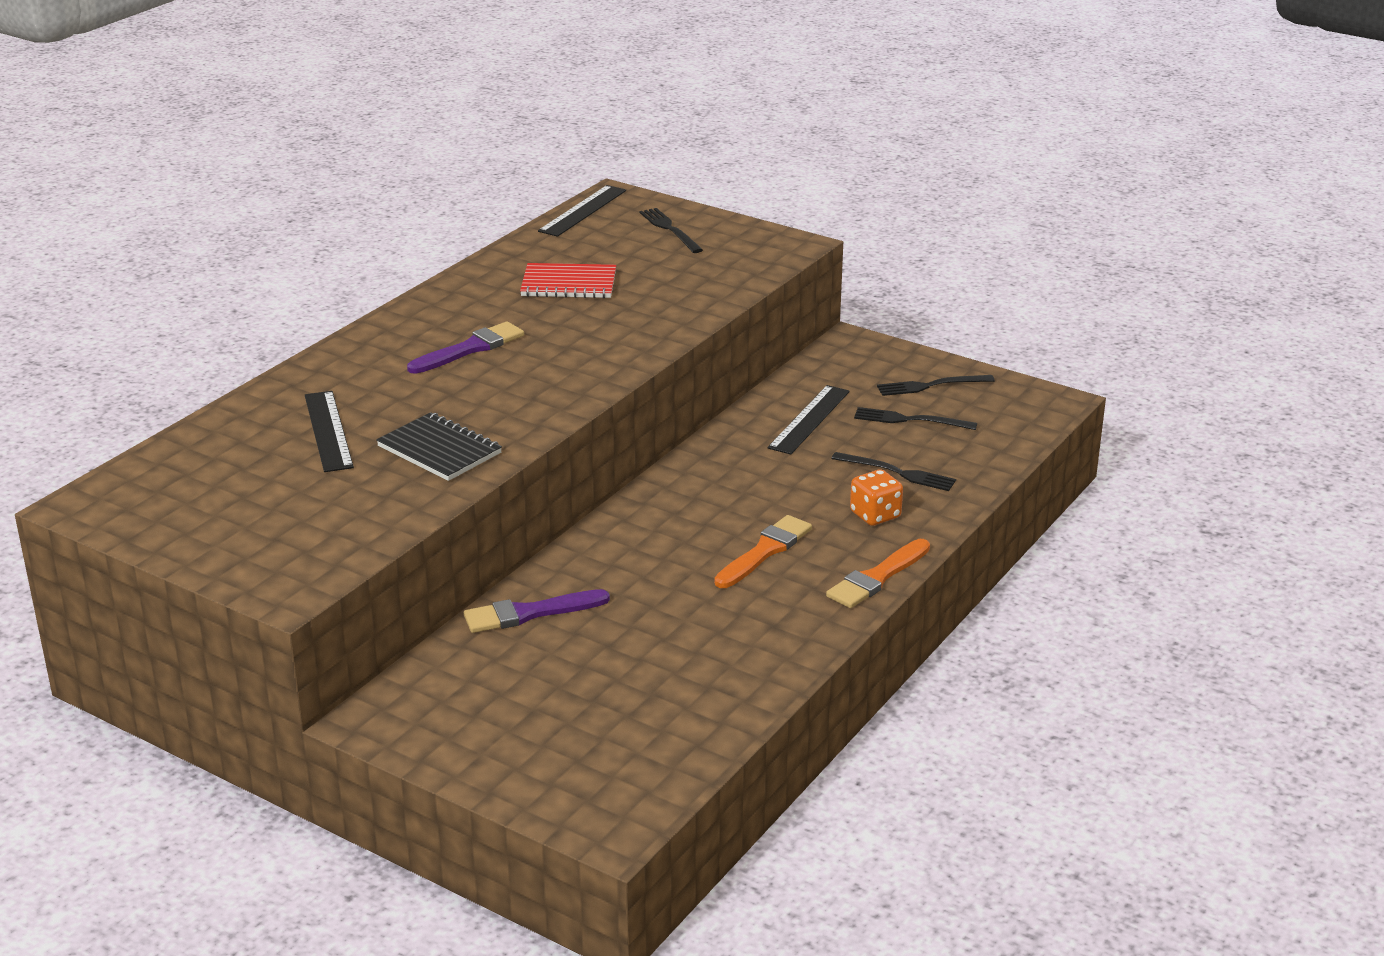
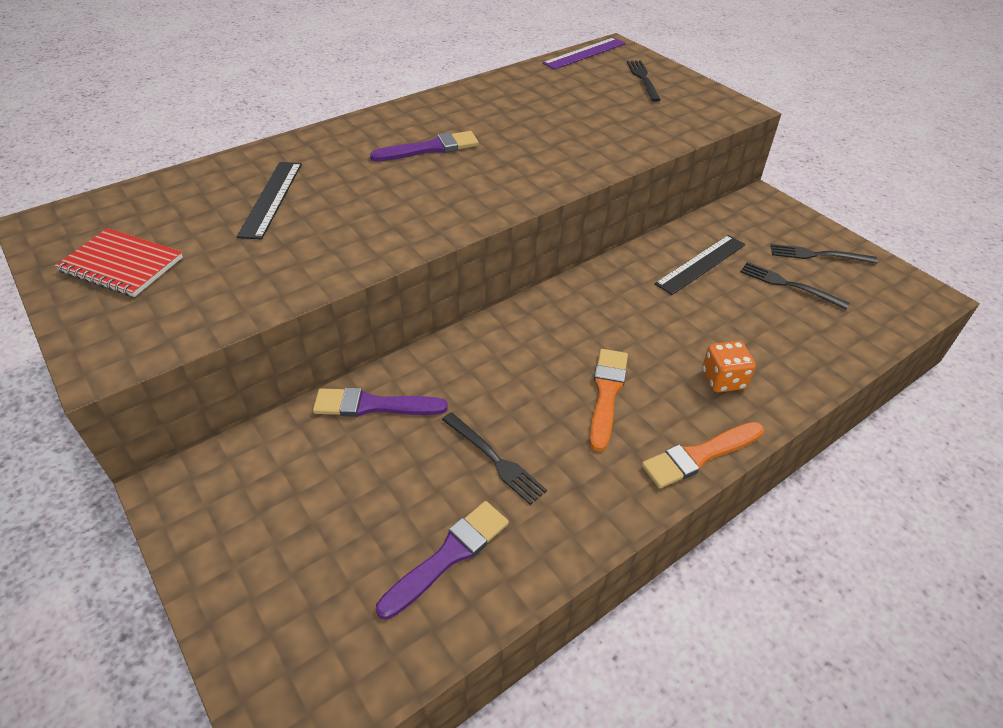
camera: 20 degrees right, 15 degrees up
(439, 450) = (341, 238): black notebook -> none
(568, 284) = (540, 109): red notebook -> red notebook (121, 265)
(583, 211) = (585, 53): black ruler -> purple ruler
(681, 698) = (448, 556): none -> purple brush
(765, 551) = (606, 394): orange brush -> orange brush turned 45 degrees counterclockwise
(897, 473) = (759, 338): black fork -> black fork (494, 459)

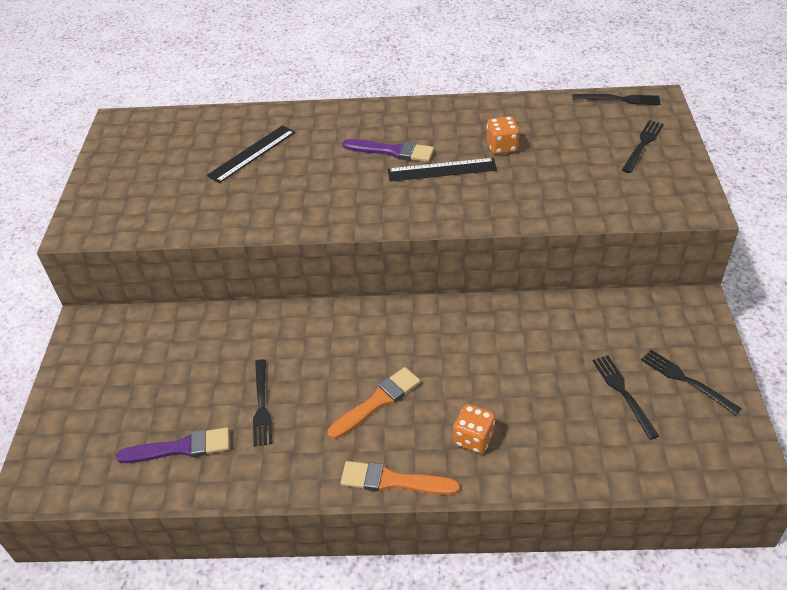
camera: 40 degrees right, 0 degrees up
(121, 265) = (133, 169): red notebook -> none
(373, 405) = (226, 330): purple brush -> none
(531, 114) = (502, 147): none -> orange dice
(585, 53) = (619, 99): purple ruler -> black fork
(701, 264) = (565, 338): black ruler -> black ruler (442, 170)

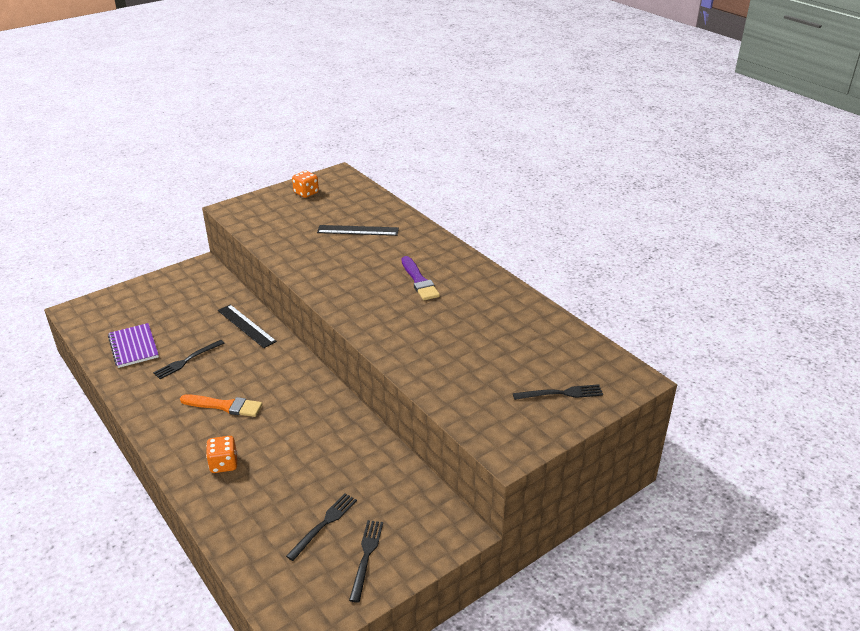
camera: 50 degrees right, 10 degrees down
(180, 448) = (133, 347): purple brush -> purple notebook
(393, 481) = (163, 443): orange brush -> none
(442, 170) = (421, 310): black ruler -> black ruler (246, 326)
(502, 147) = (477, 325): orange dice -> orange dice (306, 193)
(619, 99) = (610, 359): black fork -> none

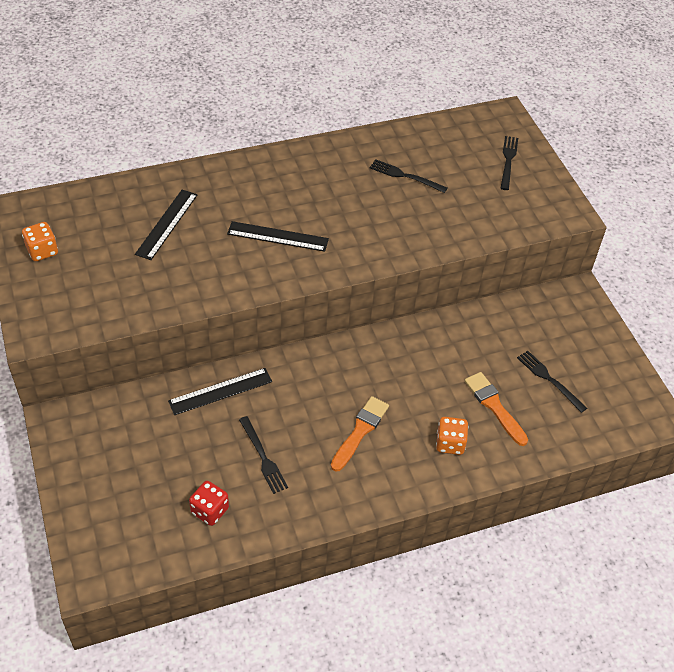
camera: 75 degrees left, 15 degrees up
(133, 347) = (210, 510): purple notebook -> red dice
(276, 487) = (494, 406): none -> orange brush
(366, 556) = (592, 358): black fork -> black fork (405, 176)
(371, 280) = (278, 236): none -> black ruler
(419, 281) = (298, 201): purple brush -> none

